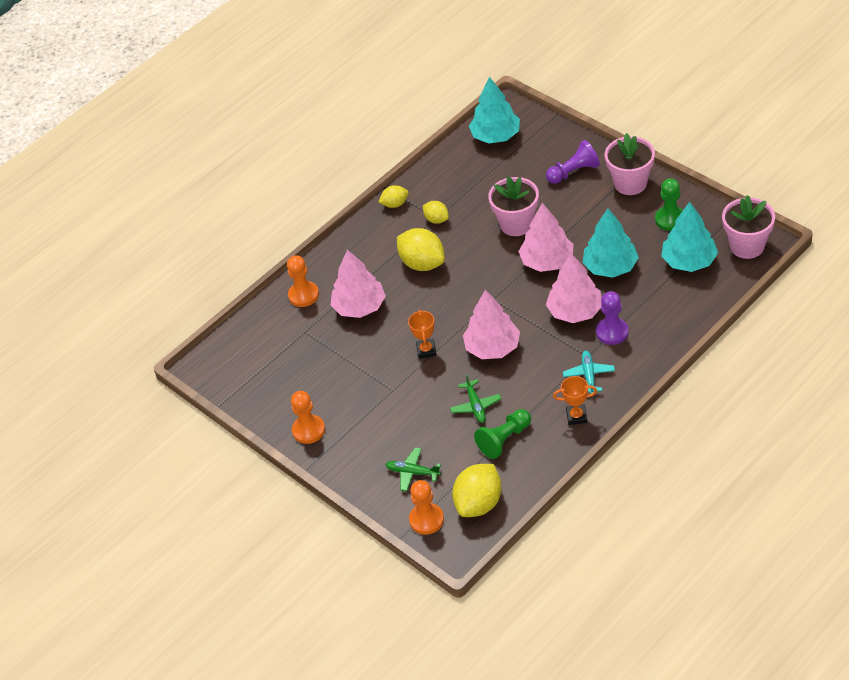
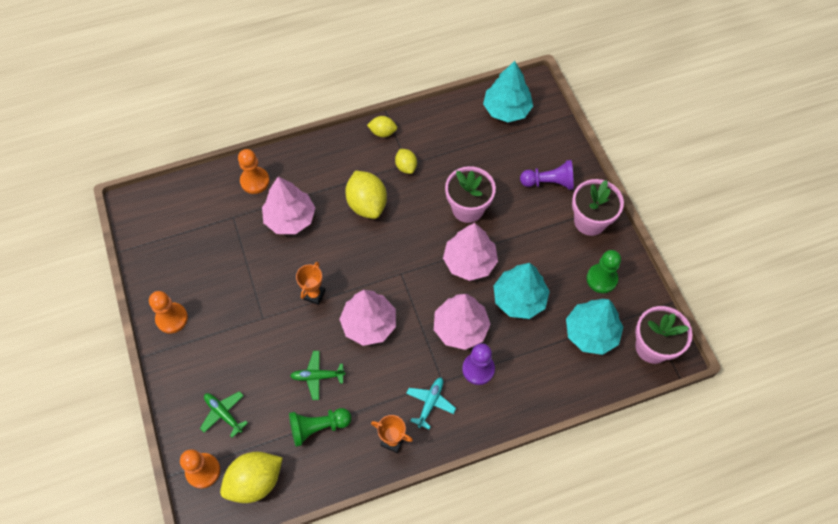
camera: 20 degrees right, 15 degrees up
(475, 406) = (317, 376): green plane -> green plane turned 75 degrees clockwise

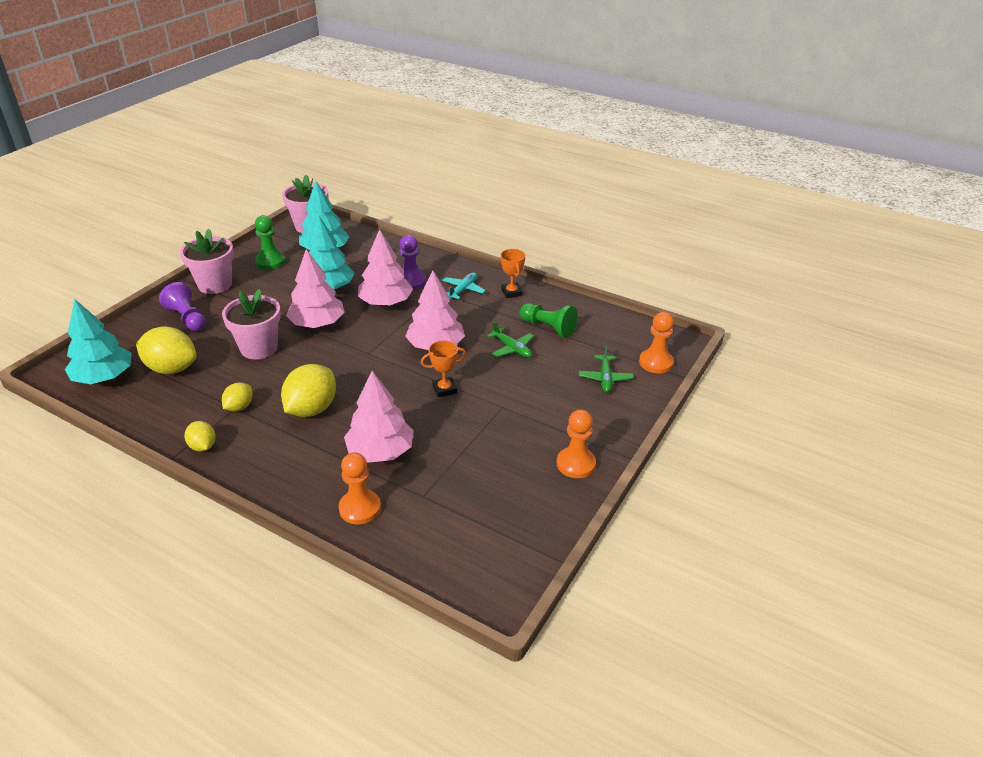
camera: 130 degrees left, 25 degrees down
(255, 481) = (624, 334): yellow lemon -> yellow lemon (171, 368)
(430, 403) = (463, 290): turquoise plane -> turquoise plane turned 135 degrees clockwise

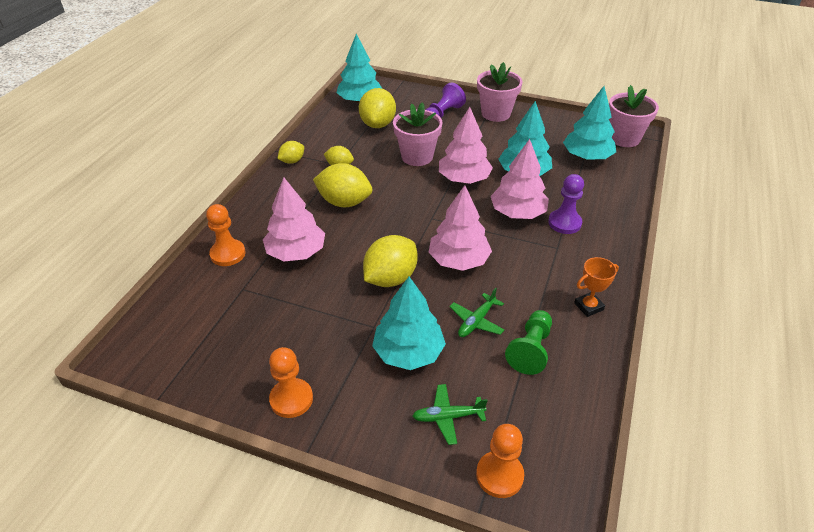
camera: 80 degrees right, 5 degrees up
(270, 262) = (547, 131): green pawn -> none
(444, 389) = (390, 278): orange trophy -> yellow lemon
(463, 290) = (571, 264): turquoise plane -> none
(537, 389) = (408, 352): none -> turquoise tree

